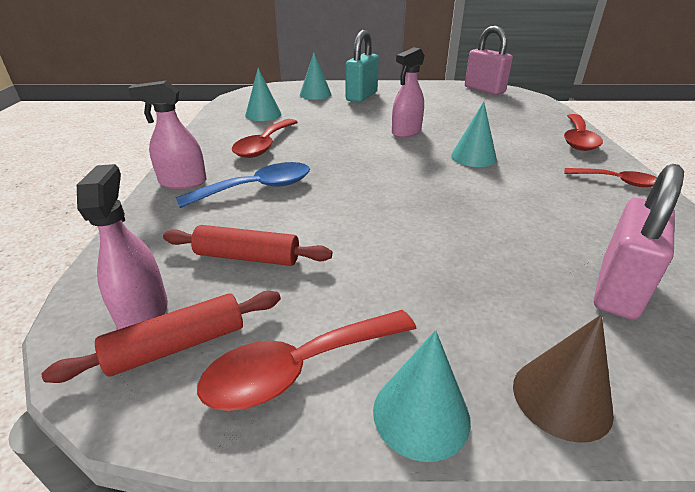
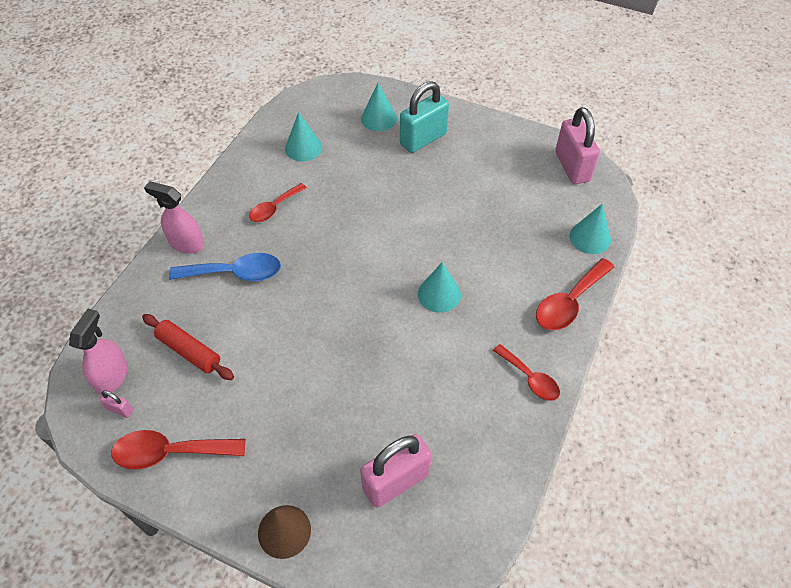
camera: 25 degrees right, 20 degrees up
(177, 345) = (120, 409): red rolling pin -> pink padlock
(264, 145) = (274, 208): red spoon -> red spoon, size x0.66
(406, 132) = (413, 229): pink spray bottle -> none
(421, 414) = (210, 506): turquoise cone -> turquoise cone (590, 237)

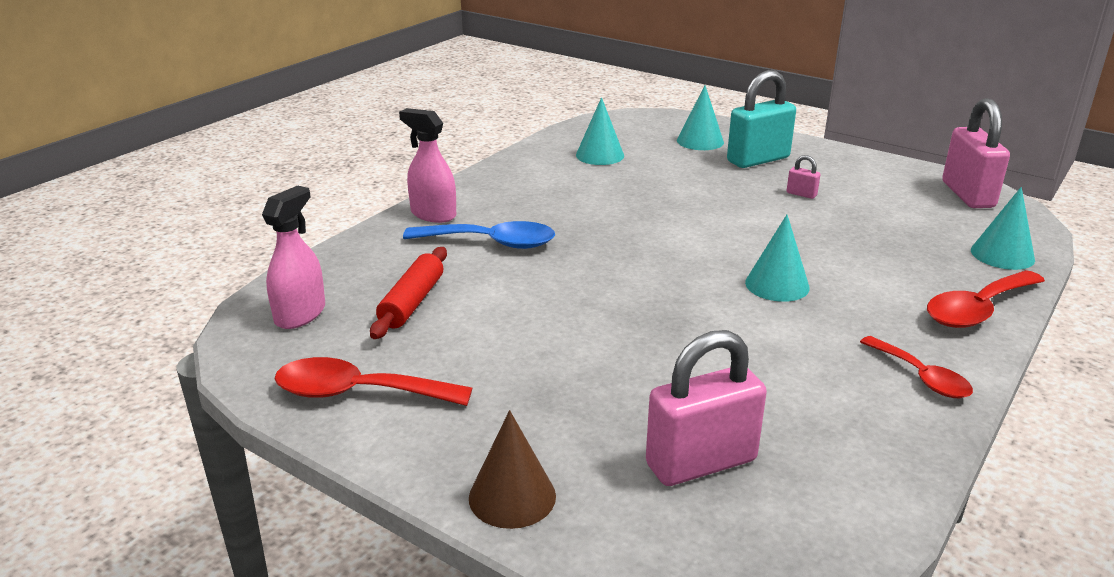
camera: 10 degrees right, 25 degrees down
(120, 409) = (300, 345): pink padlock -> pink padlock (801, 194)
(189, 351) = (412, 302): red rolling pin -> red rolling pin turned 60 degrees clockwise
(274, 208) = (554, 196): red spoon -> none

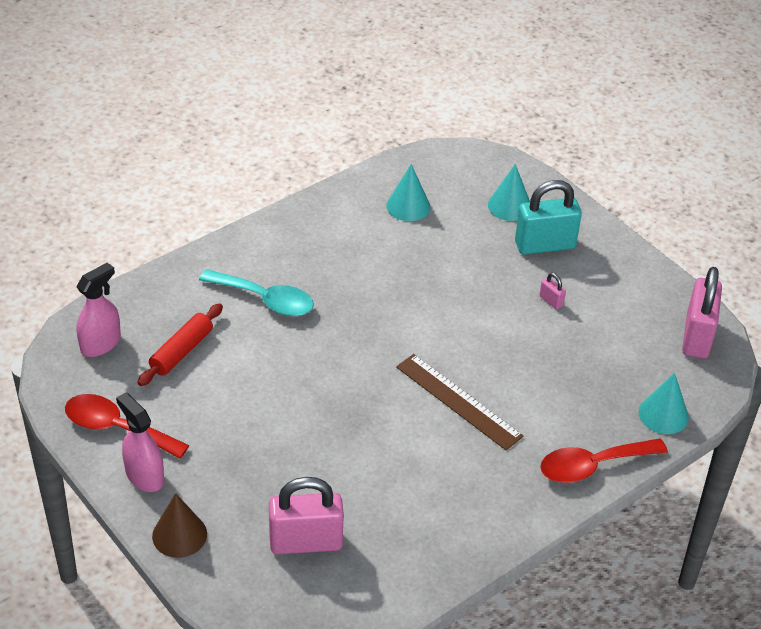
camera: 15 degrees right, 15 degrees up
(433, 214) = (234, 254): pink spray bottle -> pink spray bottle (144, 476)
(491, 243) = (265, 300): blue spoon -> turquoise spoon
(777, 285) = (458, 401): turquoise cone -> brown ruler
(921, 377) = (499, 515): red spoon -> none

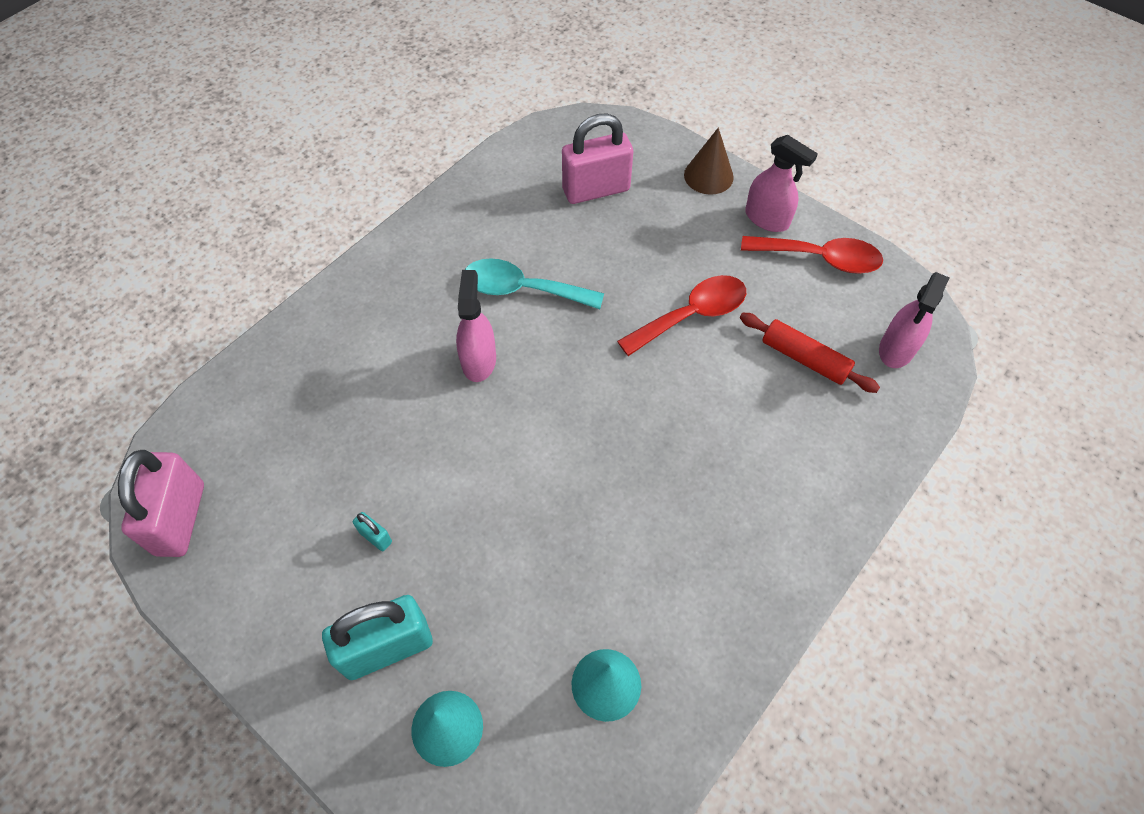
camera: 170 degrees right, 15 degrees up
(181, 351) = (804, 359): red rolling pin -> red rolling pin turned 75 degrees counterclockwise
(265, 300) = (743, 453): turquoise spoon -> turquoise spoon (522, 289)
(458, 401) = (479, 360): brown ruler -> pink spray bottle
(551, 301) = (375, 537): pink padlock -> turquoise padlock
(592, 466) = (327, 314): red spoon -> red spoon (692, 315)
(663, 414) = (241, 392): turquoise cone -> none

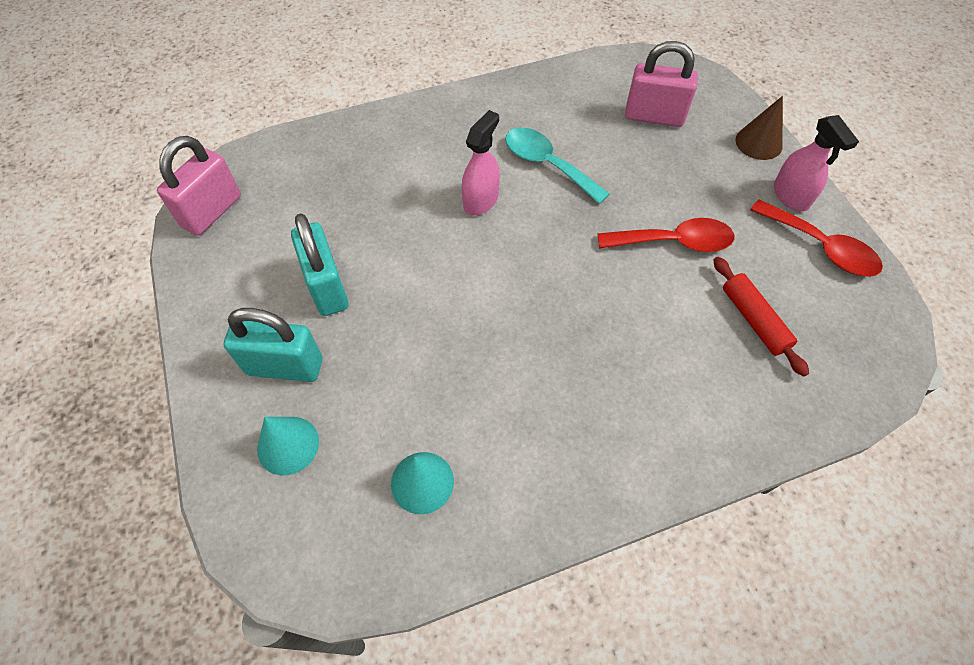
camera: 30 degrees right, 0 degrees up
(375, 537) = (327, 287): turquoise padlock -> turquoise padlock, size x2.36
(896, 349) = (848, 352): pink spray bottle -> none

